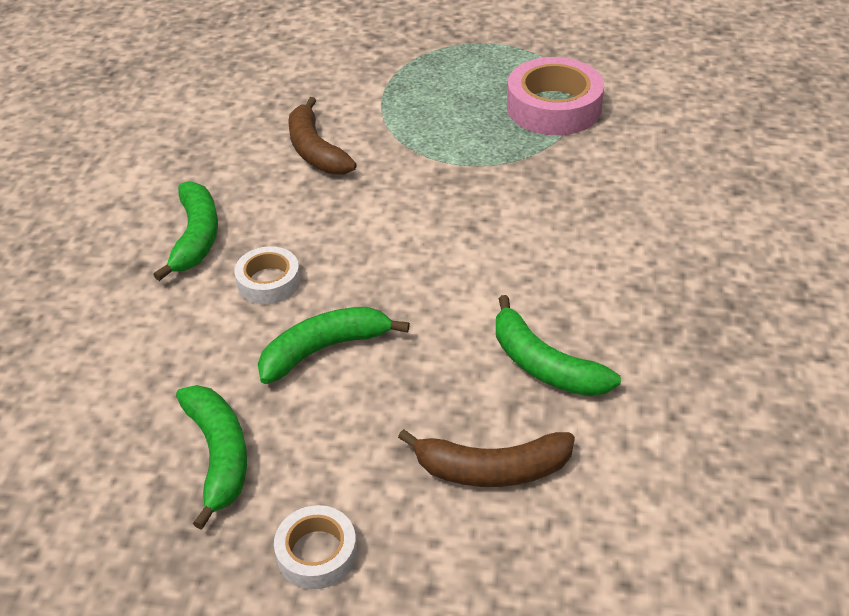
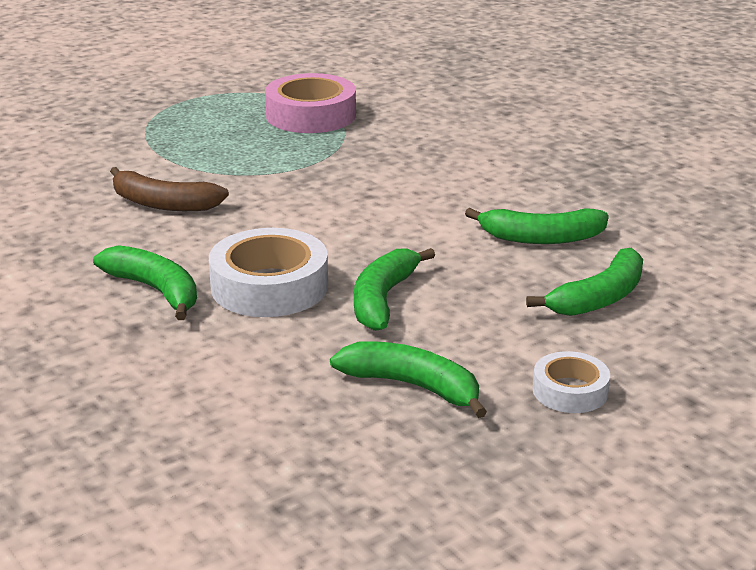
camera: 45 degrees left, 15 degrees down
(269, 281) = (269, 286): white tape -> white tape, size x1.78
(491, 469) = (599, 298): brown banana -> green banana

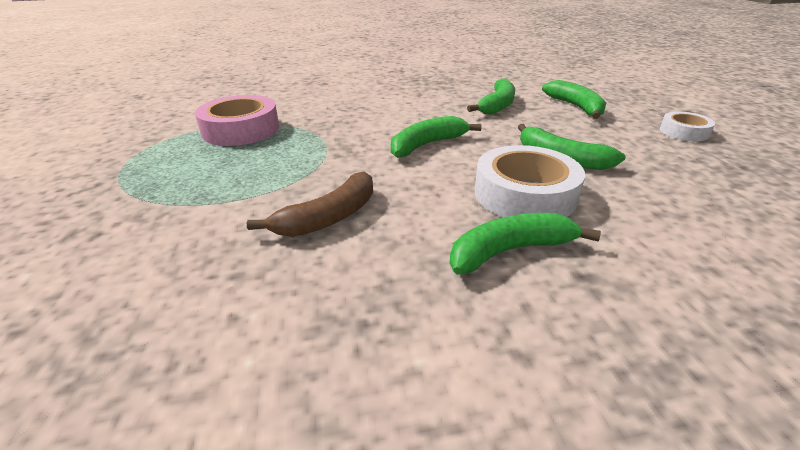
camera: 65 degrees left, 5 degrees up
(413, 386) = (685, 171): green banana -> green banana (427, 145)

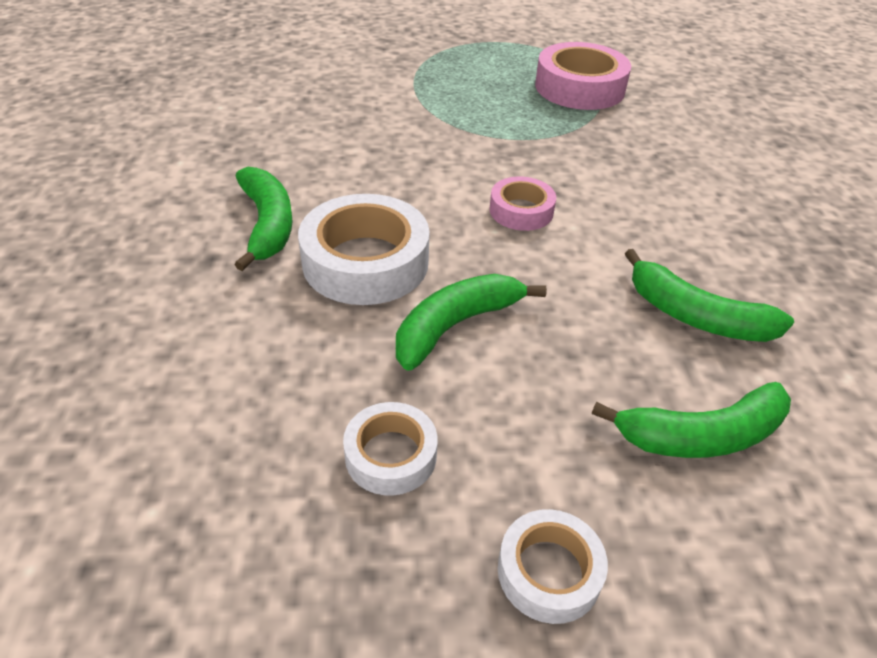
camera: 95 degrees right, 10 degrees up
(329, 217) = (367, 135): brown banana -> none
(427, 145) = (521, 211): green banana -> pink tape
(676, 168) = (390, 455): none -> white tape

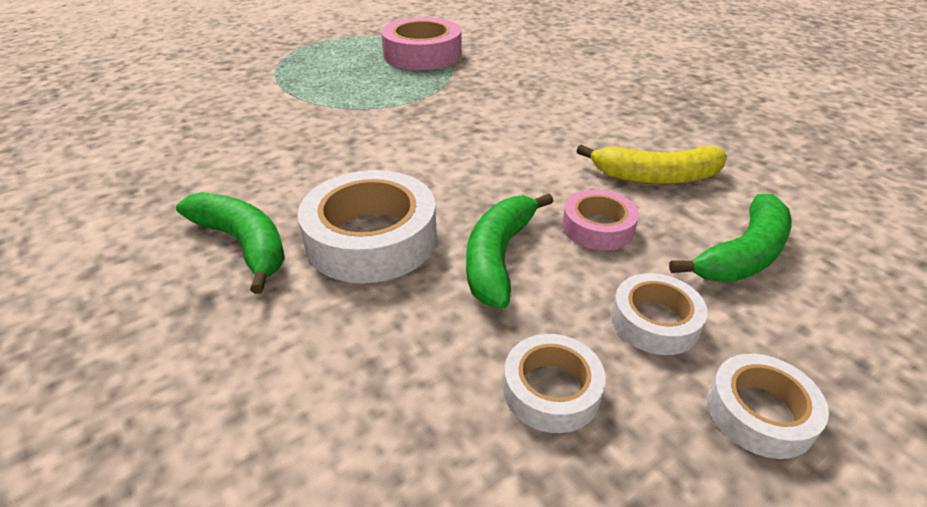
camera: 30 degrees left, 5 degrees down
(521, 211) = (464, 151): pink tape -> pink tape (598, 227)
(538, 449) = (655, 321): none -> white tape
(696, 316) = (655, 177): green banana -> yellow banana

